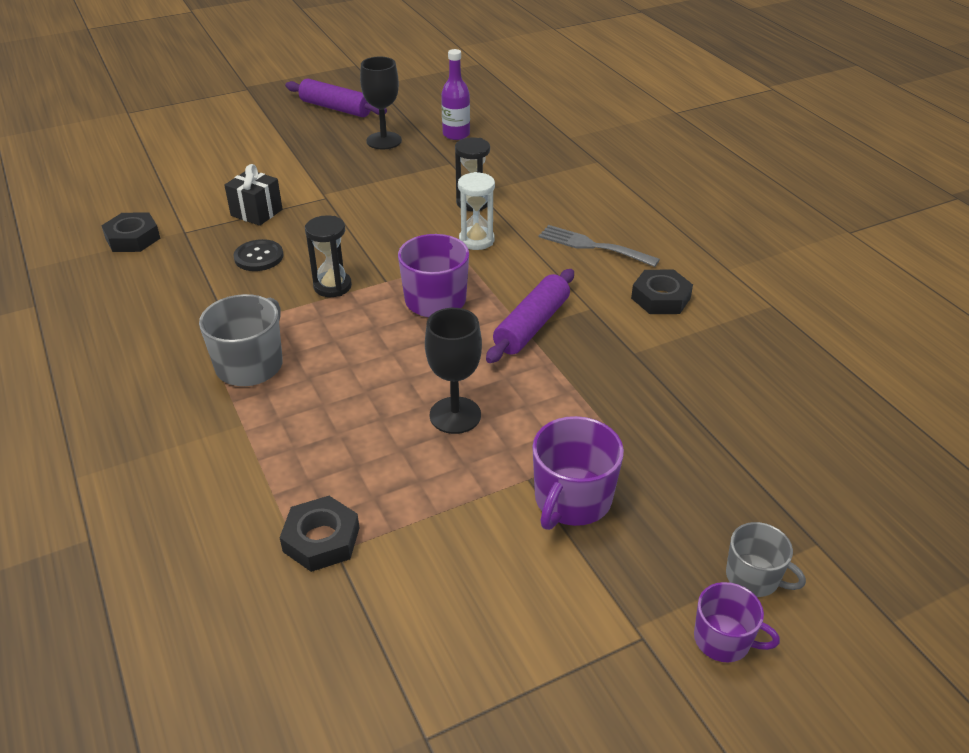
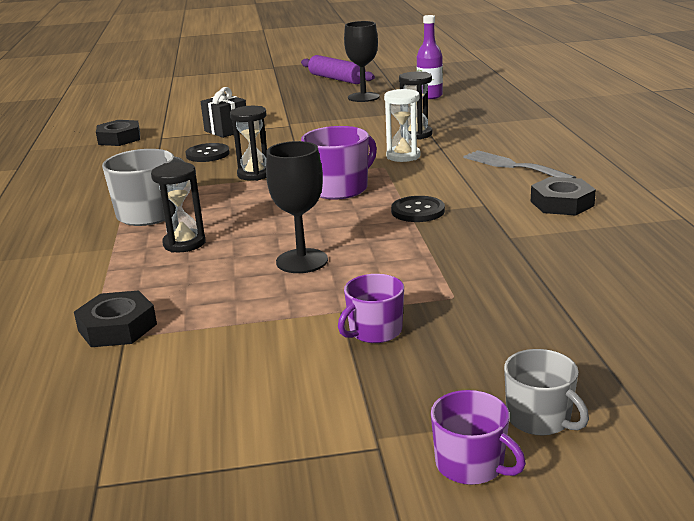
camera: 20 degrees right, 15 degrees down
(318, 406) = (184, 243): none -> black hourglass
(532, 325) = (418, 211): purple rolling pin -> black button
(572, 500) = (374, 331): purple mug -> purple mug, size x0.63

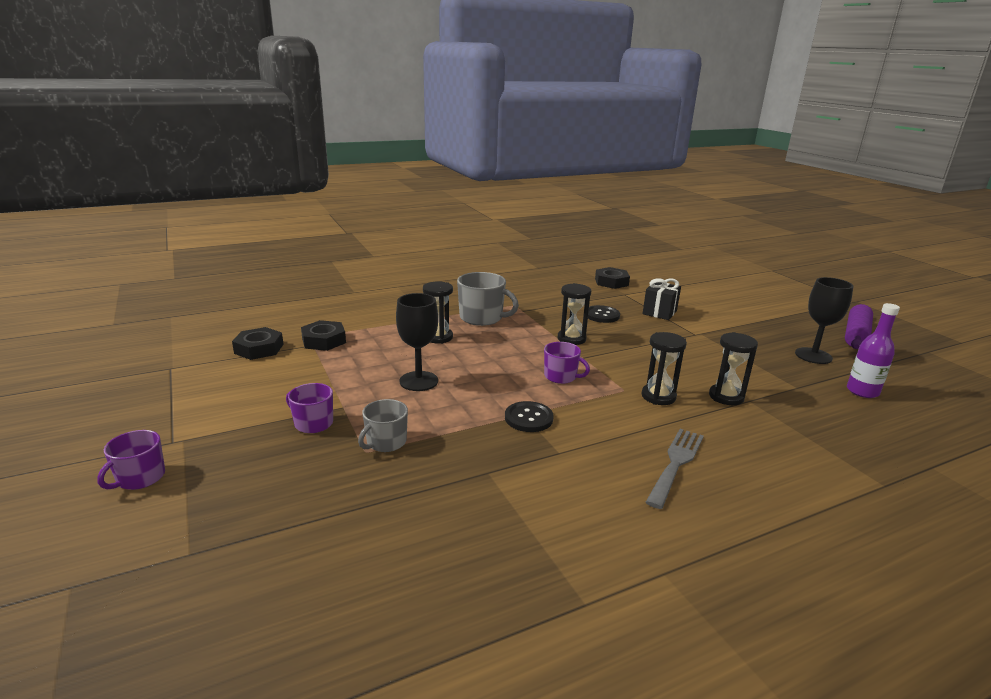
camera: 70 degrees right, 0 degrees up
(339, 188) = (561, 376): purple mug -> purple mug, size x0.63
(403, 156) = (658, 396): white hourglass -> black hourglass
(540, 418) = (182, 504): grey mug -> grey mug (386, 442)
(562, 203) = (585, 502): black nut -> black nut (259, 349)

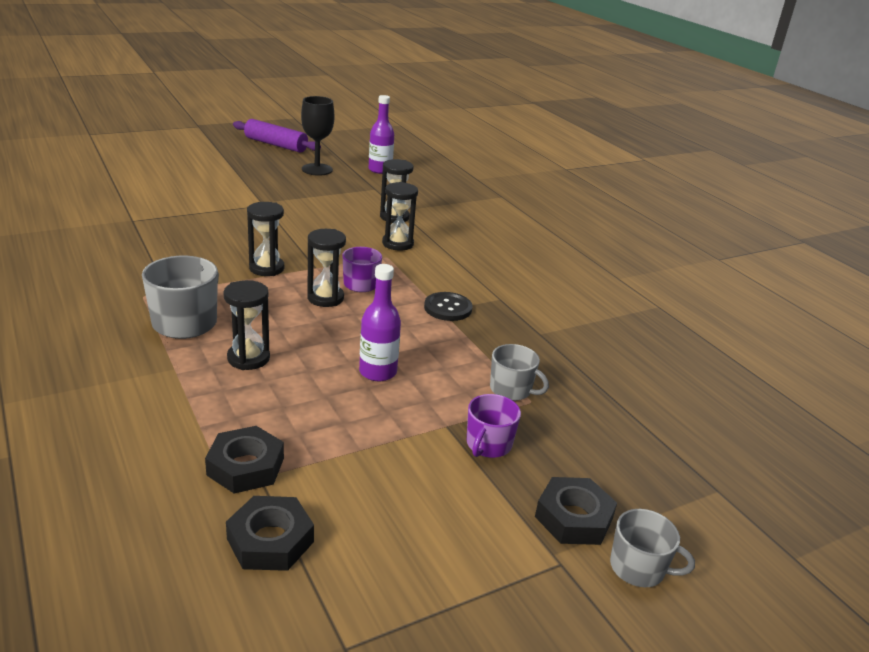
camera: 95 degrees left, 5 degrees up
(140, 478) = (638, 568): purple mug -> grey mug
(419, 381) = (378, 372): black goblet -> purple bottle
(530, 361) = (325, 298): none -> black hourglass
(602, 315) = (200, 243): black button -> none
(611, 282) = (83, 221): black nut -> black nut (573, 518)
(659, 312) = (200, 211): black gift -> none
(676, 463) = (500, 254): grey fork -> none

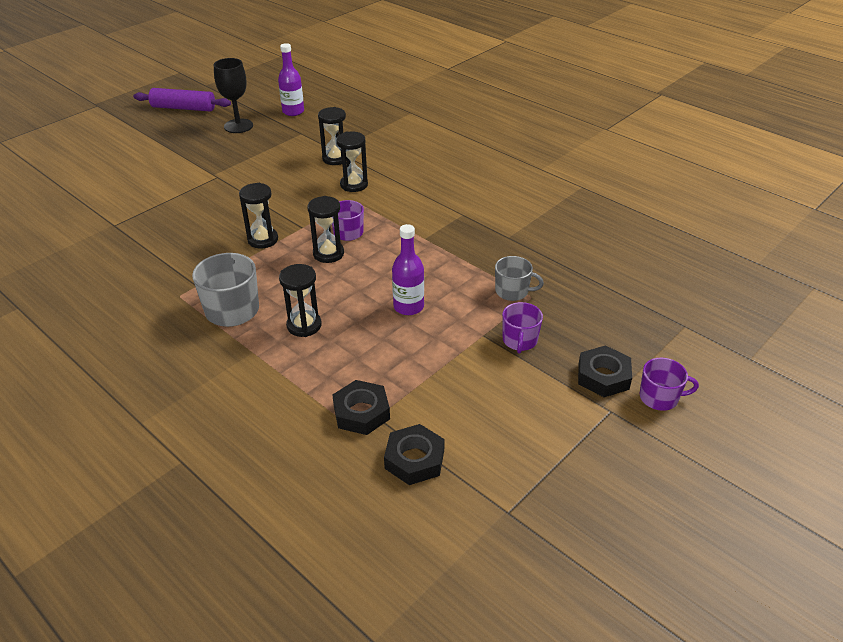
camera: 15 degrees left, 10 degrees up
(448, 308) = (428, 235): black button -> none
(638, 568) = (659, 397): grey mug -> purple mug

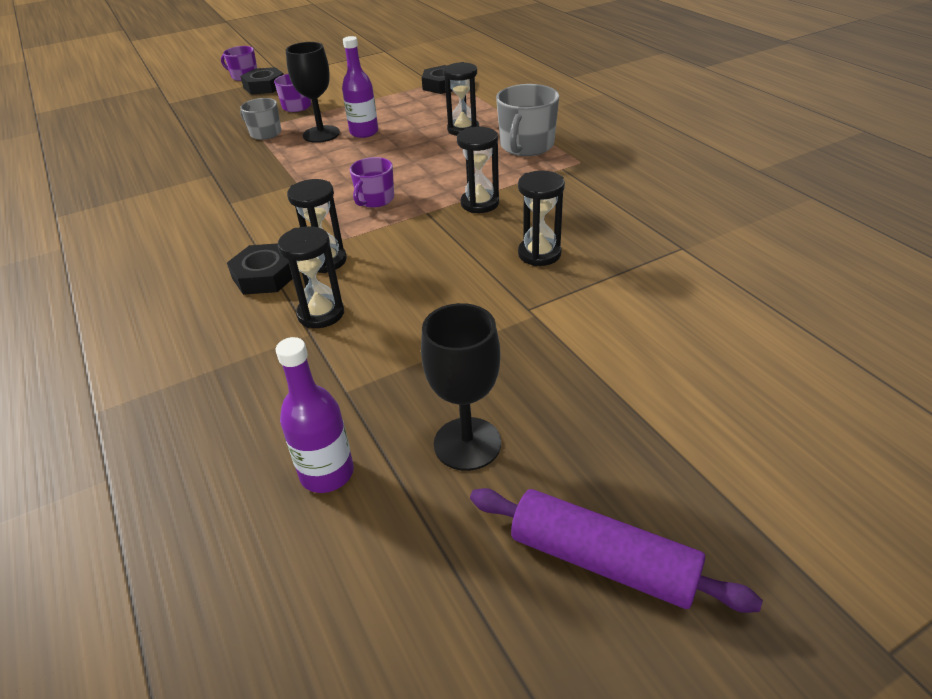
camera: 160 degrees left, 0 degrees up
(328, 254) = (411, 180): black hourglass -> black hourglass (539, 254)
(414, 459) = (421, 67): black nut -> black nut (265, 276)
(452, 298) = (321, 134): none -> black goblet

